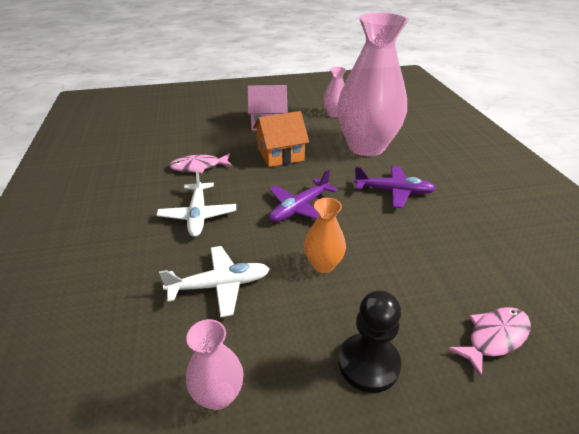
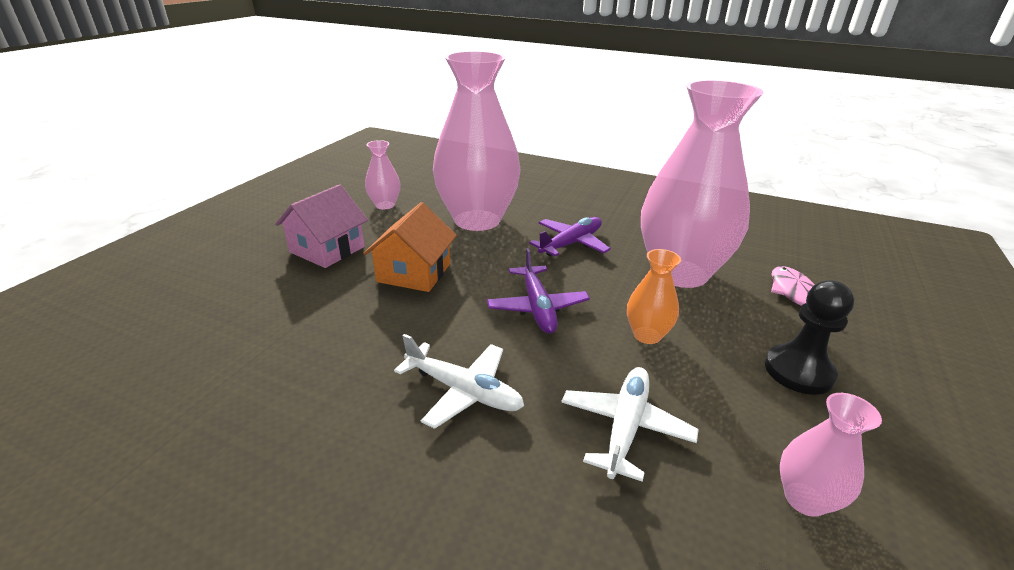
camera: 55 degrees left, 5 degrees down
(199, 167) = (346, 346): pink fish -> none
(430, 255) = (680, 273): none -> pink vase

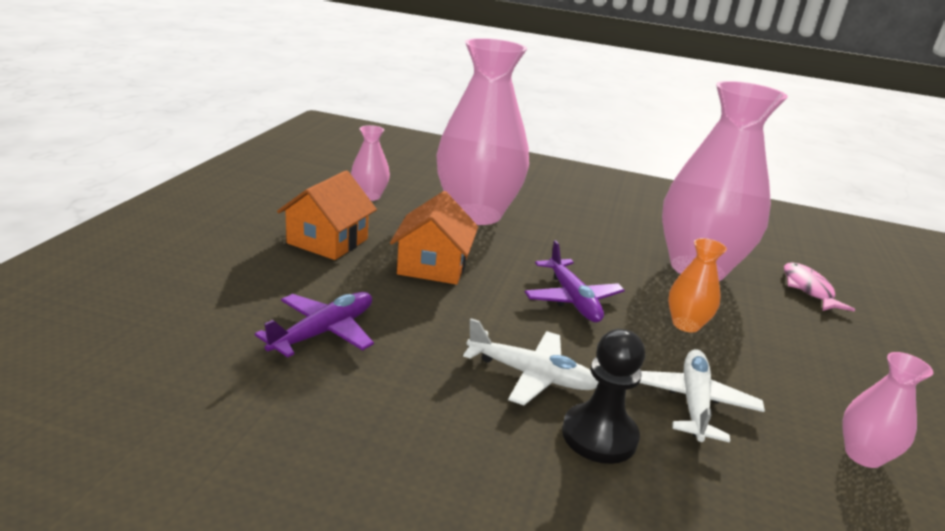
camera: 10 degrees left, 5 degrees down
(327, 249) = (327, 241): pink house -> orange house
(571, 244) = (582, 239): purple plane -> purple plane (323, 332)
(798, 371) = (830, 354): black pawn -> black pawn (599, 435)

